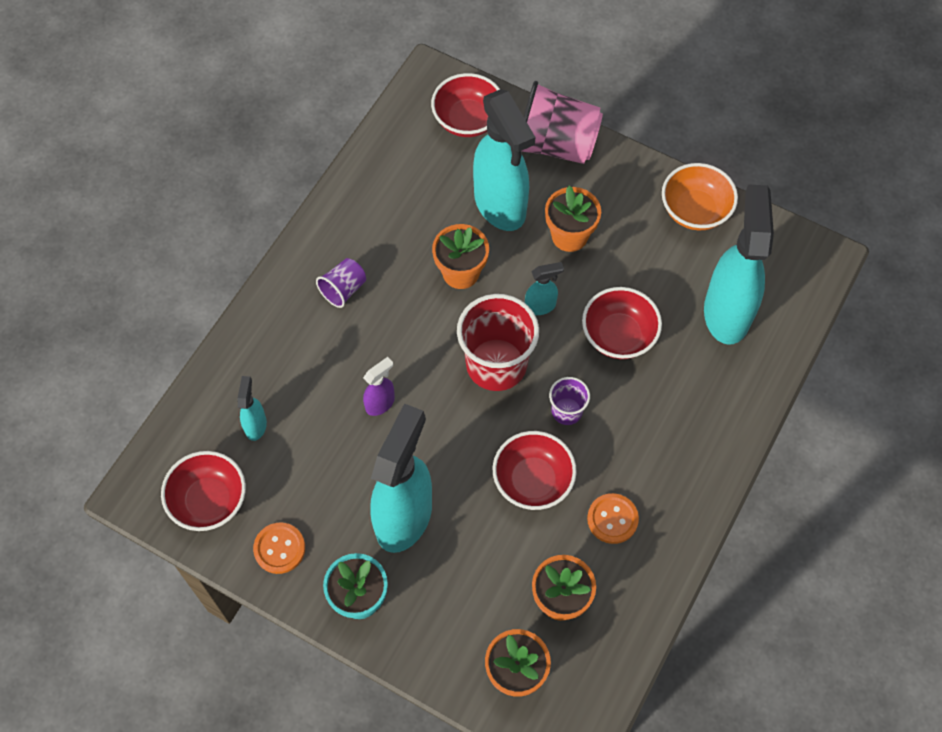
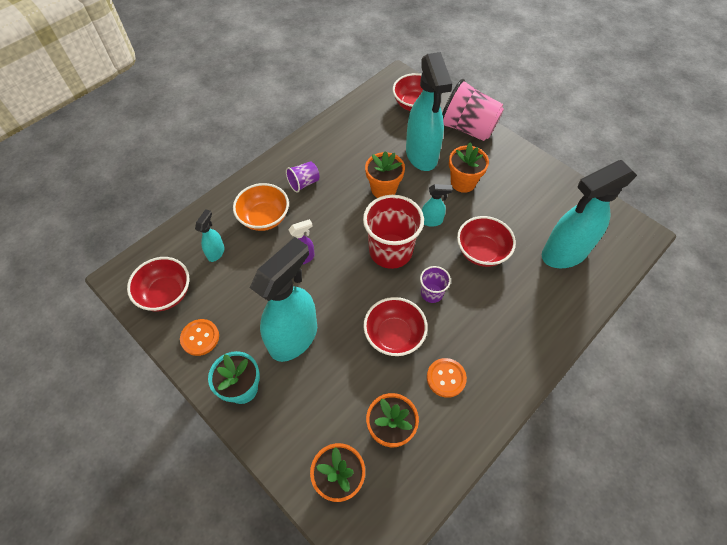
camera: 15 degrees right, 5 degrees down
(695, 210) = (553, 185): orange bowl -> orange bowl (264, 218)
(726, 312) = (563, 253): turquoise spray bottle -> turquoise spray bottle turned 135 degrees counterclockwise

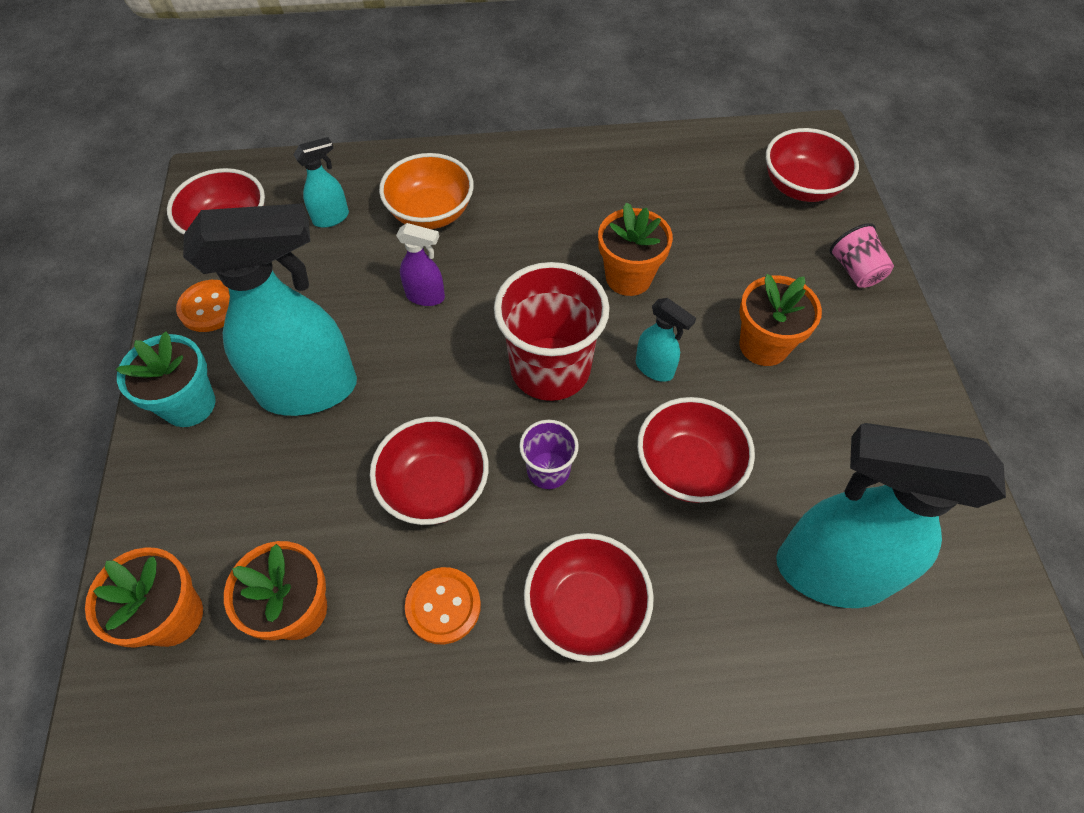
camera: 40 degrees right, 0 degrees up
(304, 183) = (526, 200): purple cup -> none
(421, 156) = (736, 266): turquoise spray bottle -> none
(467, 128) = (855, 271): pink cup -> pink cup, size x0.50
(498, 334) = (586, 608): none -> red bowl

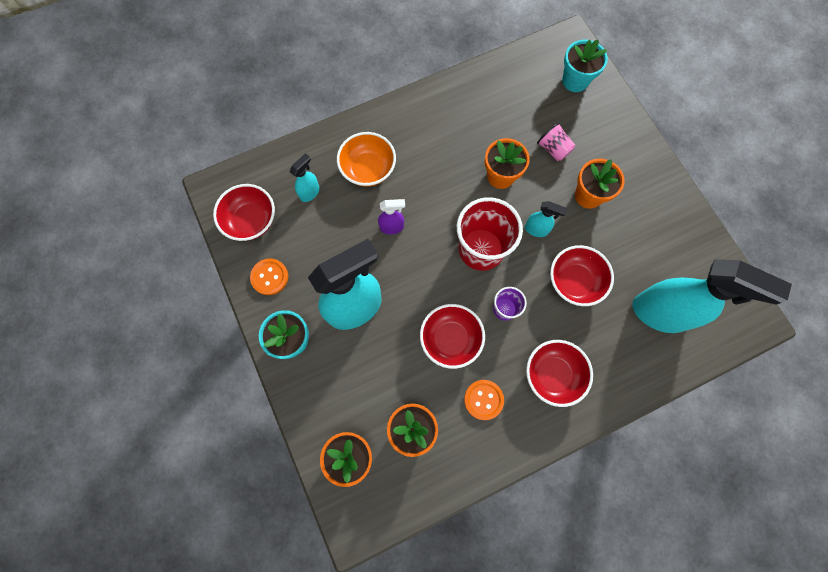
camera: 20 degrees left, 15 degrees up
(801, 187) = (575, 81): red bowl -> turquoise flower pot
(829, 571) = (660, 313): turquoise spray bottle -> turquoise spray bottle turned 150 degrees counterclockwise
(855, 271) = (622, 130): pink cup -> pink cup (553, 149)

